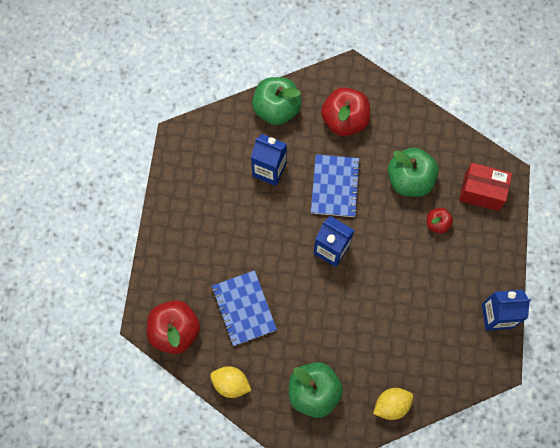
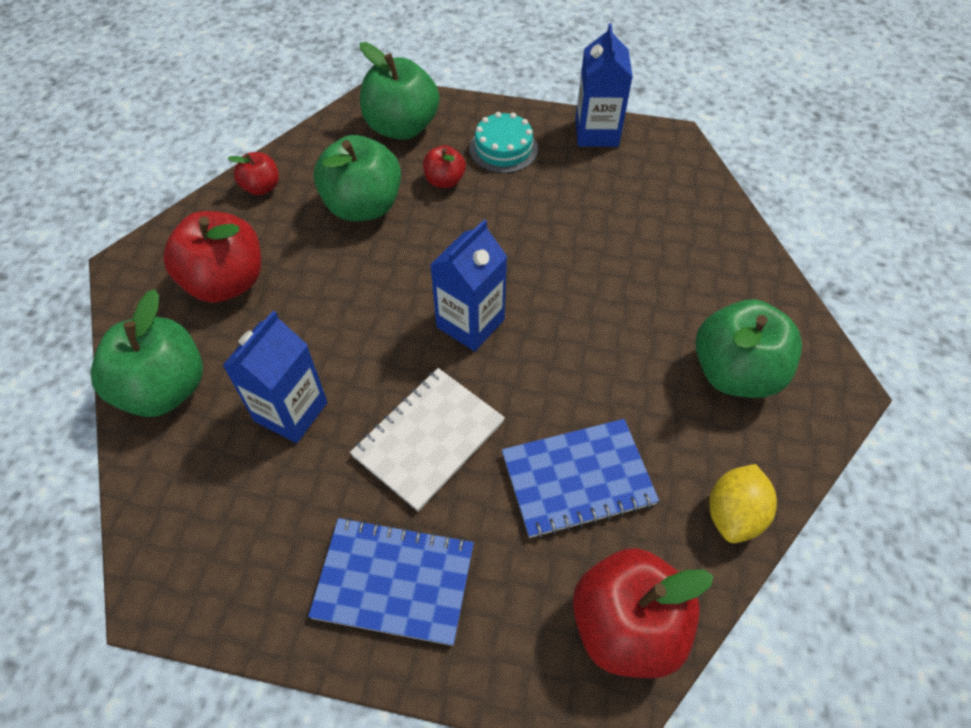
camera: 85 degrees left, 15 degrees down
(260, 236) = (428, 439): none -> white notebook
(335, 186) = (351, 308): blue notebook -> blue notebook (394, 581)
(391, 405) = (744, 266): yellow lemon -> none
(416, 121) = (261, 187): none -> red apple
(471, 256) = (503, 148): none -> turquoise cake
(481, 192) = (401, 127): red box -> green apple

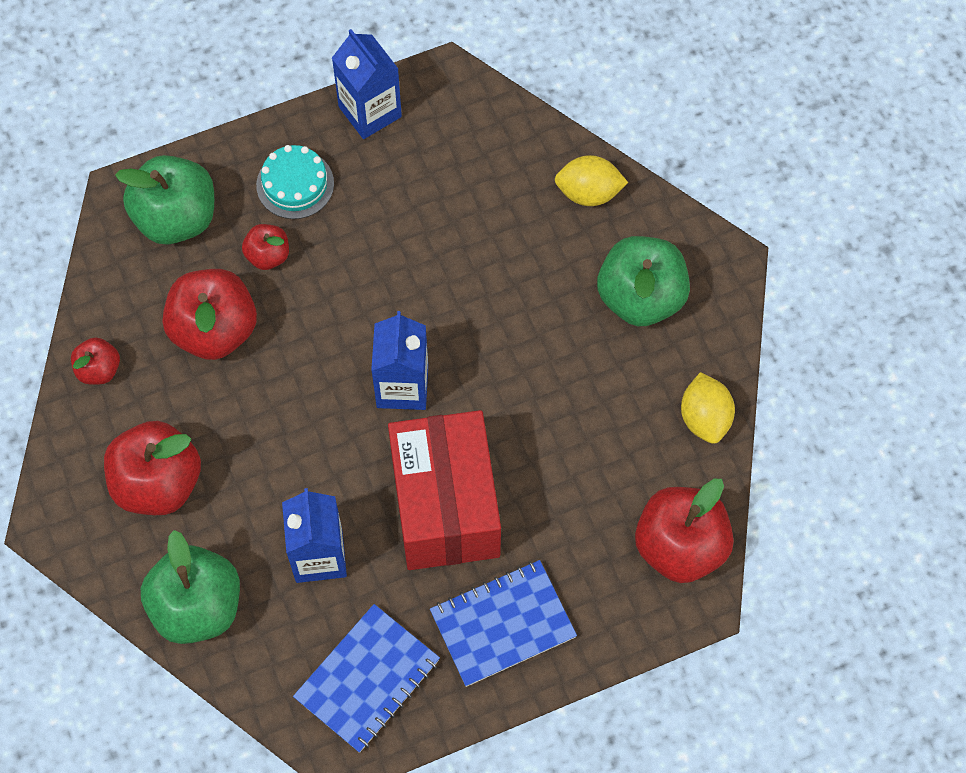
camera: 35 degrees left, 10 degrees up
(363, 206) = (214, 330): green apple -> red apple
(428, 439) = (445, 506): white notebook -> red box
(577, 479) = (579, 464): blue notebook -> blue notebook (367, 679)
(739, 269) = (589, 193): none -> yellow lemon

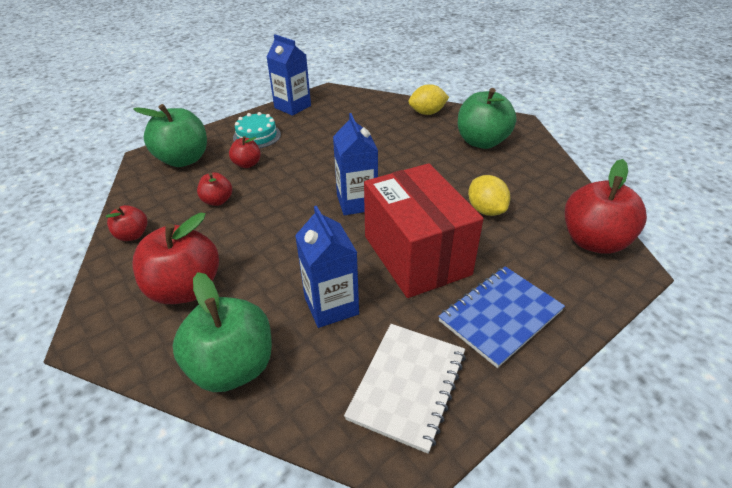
camera: 15 degrees left, 25 degrees down
(214, 330) = (217, 201): red apple -> red apple, size x0.52
(367, 679) = (407, 385): blue notebook -> white notebook
(705, 418) = (557, 180): yellow lemon -> yellow lemon (486, 210)

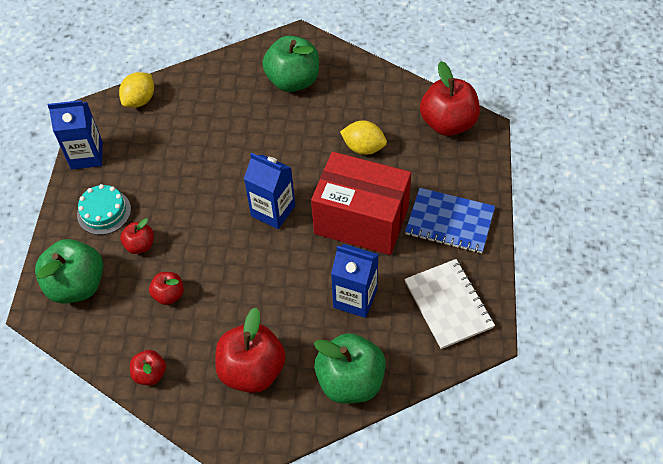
camera: 45 degrees left, 15 degrees up
(427, 113) = (215, 77): yellow lemon -> yellow lemon (140, 100)
(500, 316) = (449, 222): blue notebook -> blue notebook turned 75 degrees counterclockwise

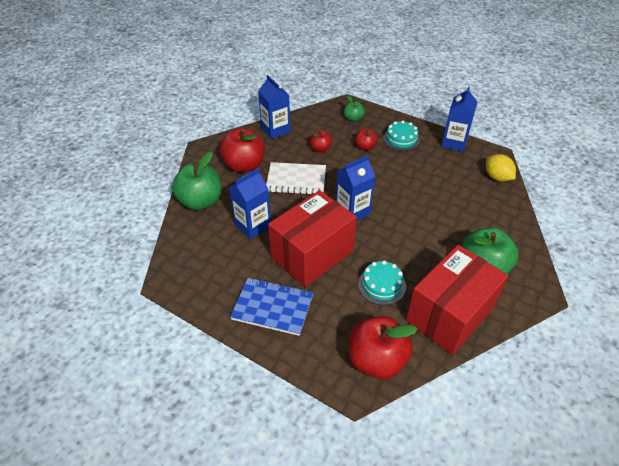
camera: 115 degrees right, 10 degrees down
(77, 285) = (353, 119): green apple -> green apple, size x0.52
(150, 374) = (275, 130): red apple -> blue carton
(363, 148) = (381, 285): yellow lemon -> turquoise cake
(365, 90) = (449, 314): none -> red box
(448, 304) = (207, 272): white notebook -> white notebook (296, 180)
(449, 222) = (272, 307): blue notebook -> blue notebook turned 60 degrees clockwise

